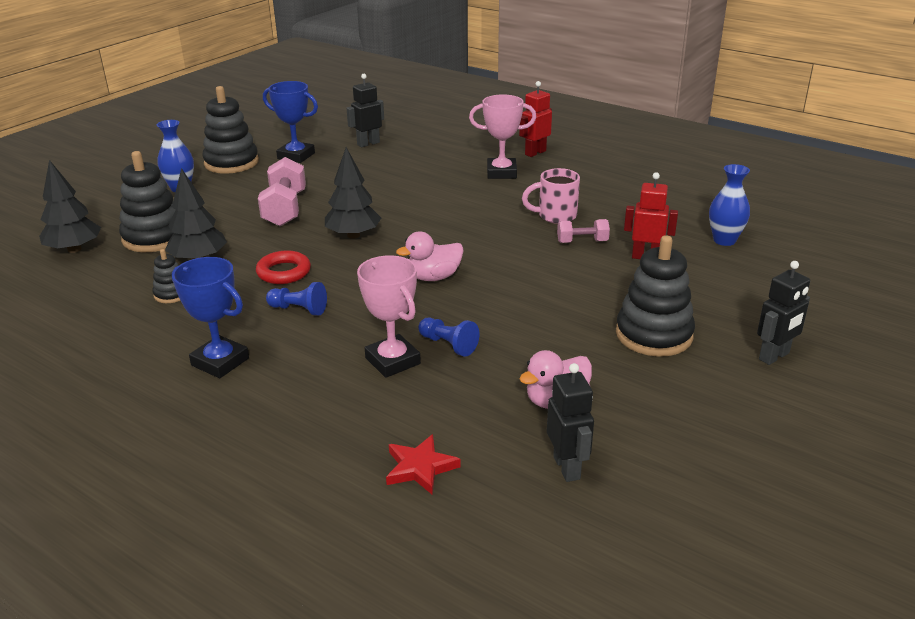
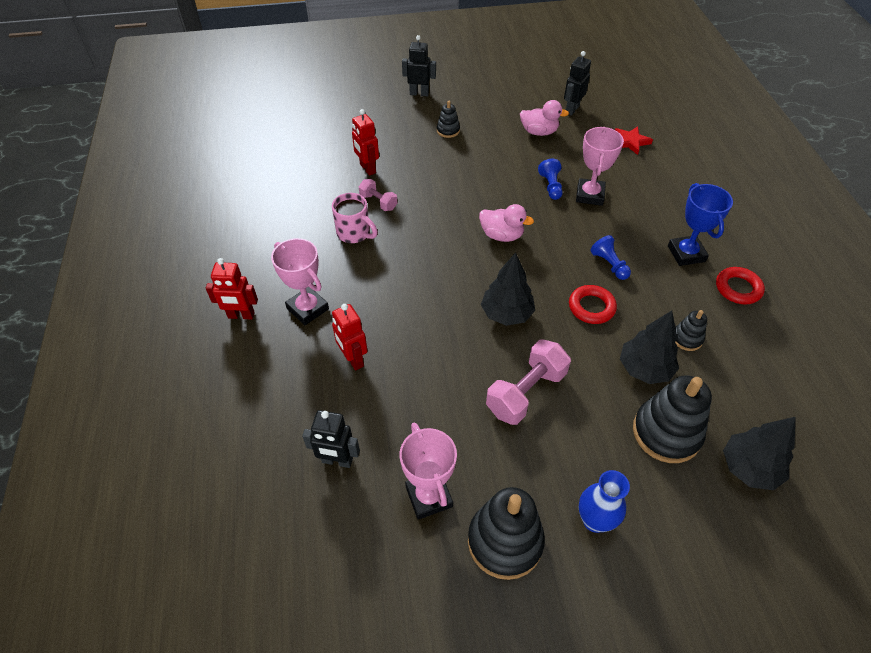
camera: 135 degrees left, 20 degrees up
(136, 359) = (738, 288): none -> red ring
(296, 156) = (428, 496): blue trophy -> pink trophy
(427, 171) = (353, 359): none -> red robot
(654, 335) = (448, 130): black stacking toy -> black stacking toy, size x0.50
(724, 240) = (308, 150): blue vase -> none

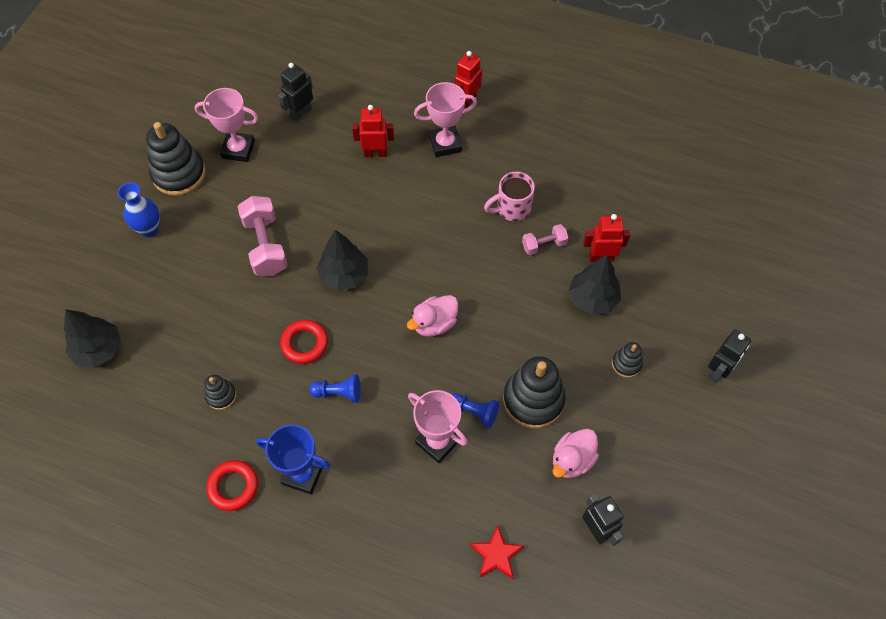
camera: 120 degrees right, 10 degrees up
(644, 369) = (221, 341): black tree -> black tree (592, 299)
(666, 433) = (164, 315): black stacking toy -> black stacking toy (533, 400)

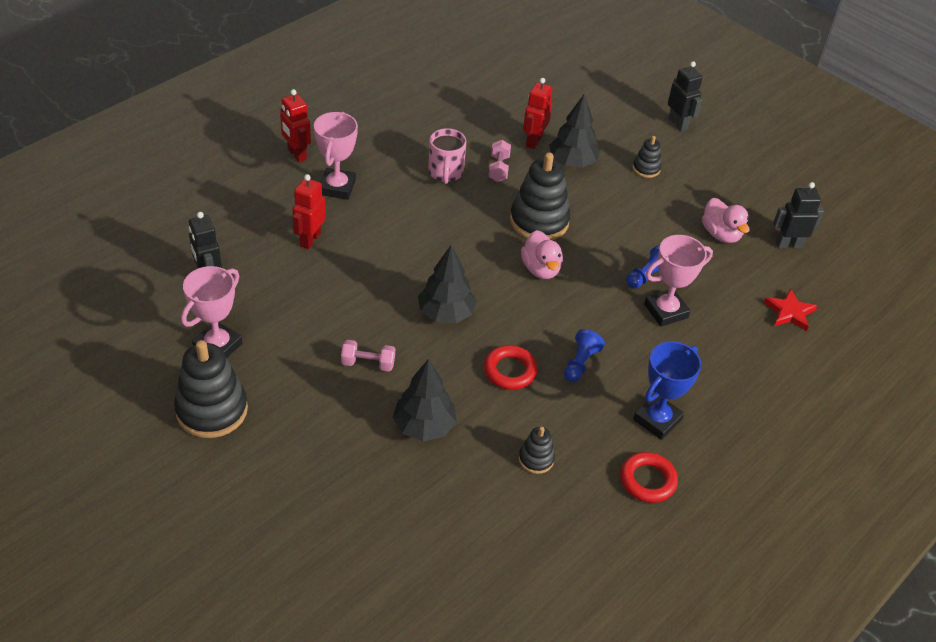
camera: 70 degrees left, 15 degrees down
(98, 349) = (415, 558): black tree -> black tree (424, 426)
(149, 229) = (273, 461): blue vase -> none
(265, 245) = (368, 363): pink dumbbell -> pink dumbbell, size x0.56
(533, 400) = (653, 235): black stacking toy -> black stacking toy (539, 221)

